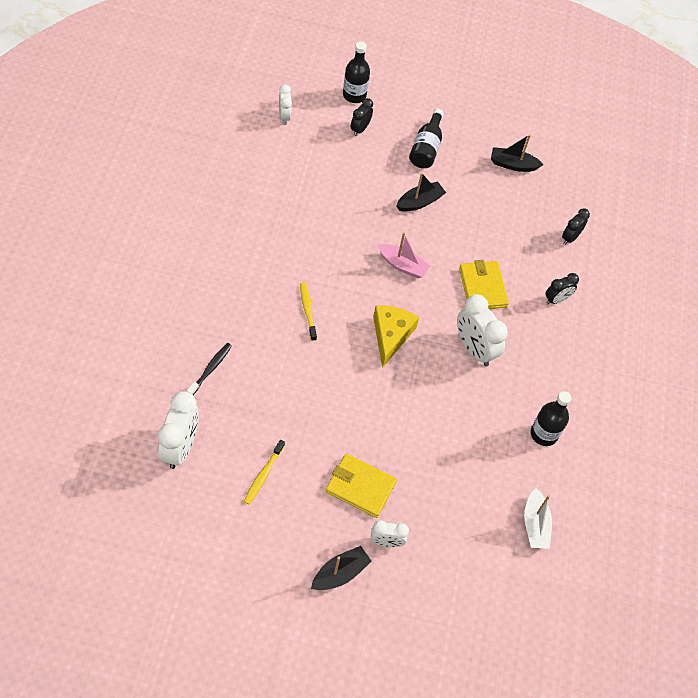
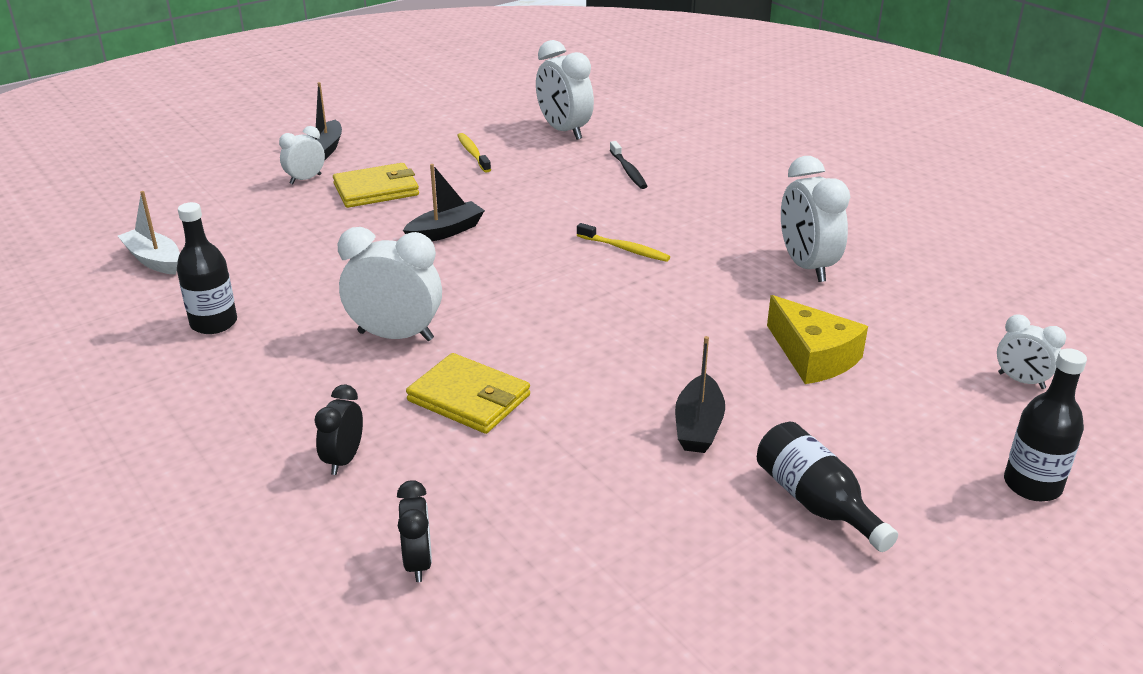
camera: 140 degrees right, 25 degrees down
(252, 226) = (806, 266): none -> white clock
(360, 129) = (930, 447): black clock -> none
(391, 335) = (509, 286): yellow cheese -> yellow cheese (813, 356)
(402, 265) = (600, 348): pink boat -> none
(513, 165) = (665, 601): black boat -> black boat (445, 231)

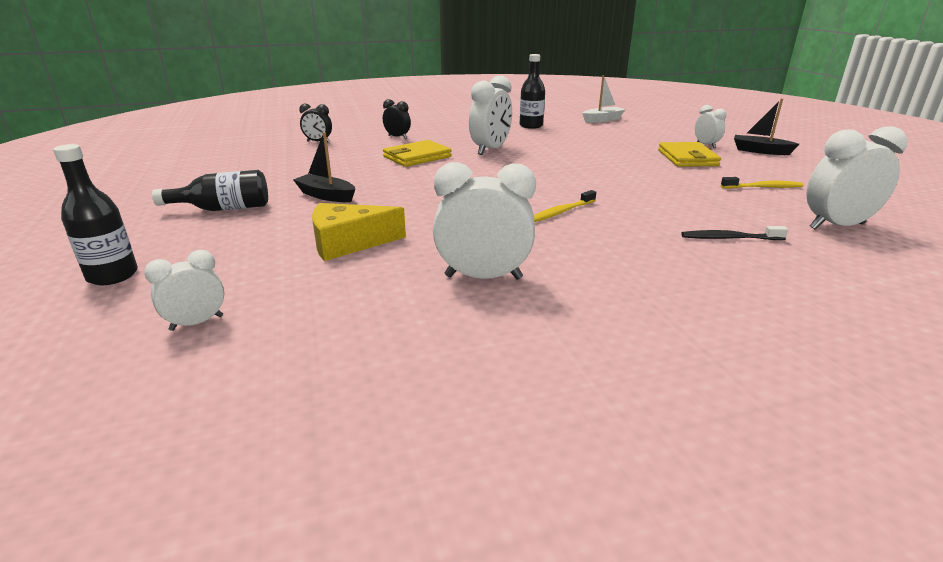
camera: 110 degrees right, 5 degrees down
(445, 231) = (614, 168): black boat -> none

